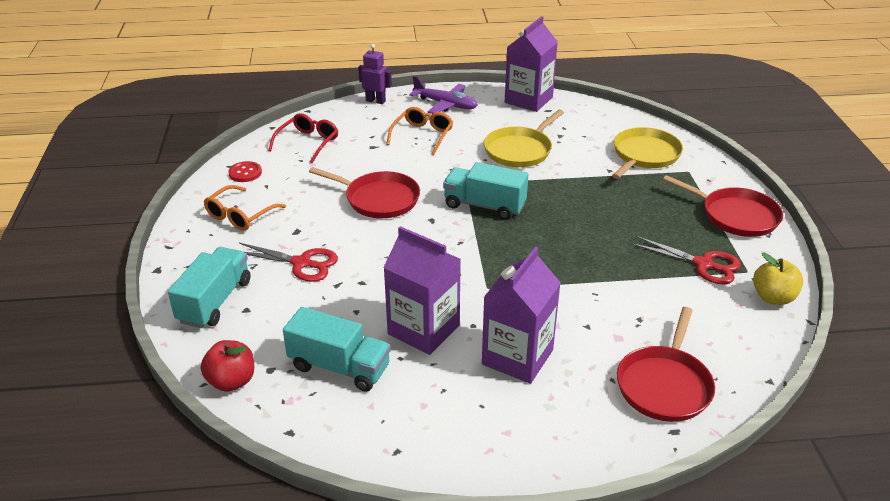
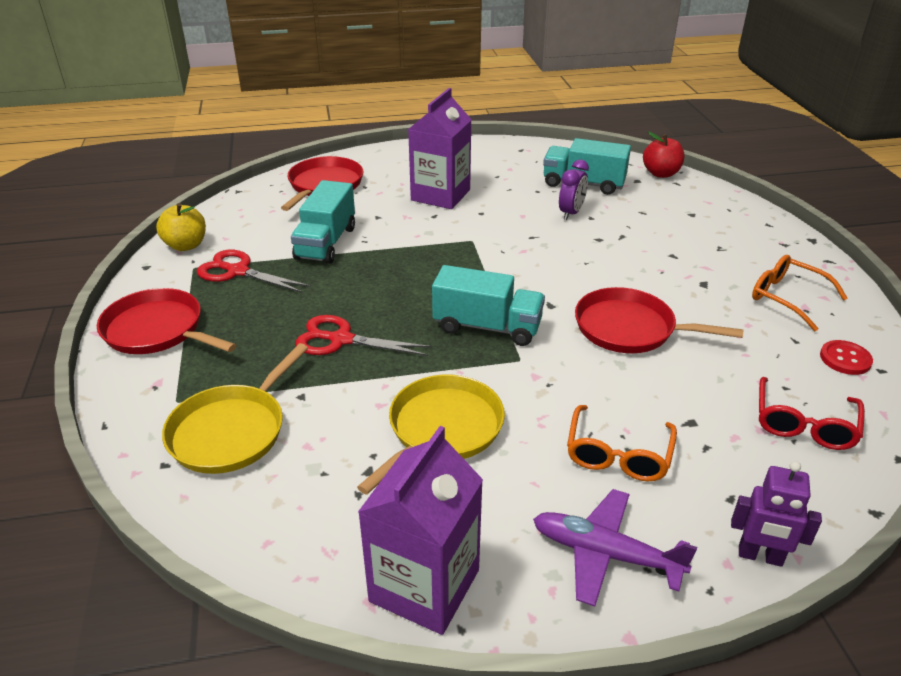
camera: 175 degrees right, 0 degrees up
(215, 301) = (726, 218): turquoise truck -> turquoise truck (326, 243)
(240, 215) = (787, 298): orange glasses -> orange glasses turned 75 degrees counterclockwise
(301, 263) = (671, 252): red scissors -> red scissors (341, 340)
(375, 319) = (571, 213): none -> purple clock
(423, 330) = (524, 208): purple carton -> none

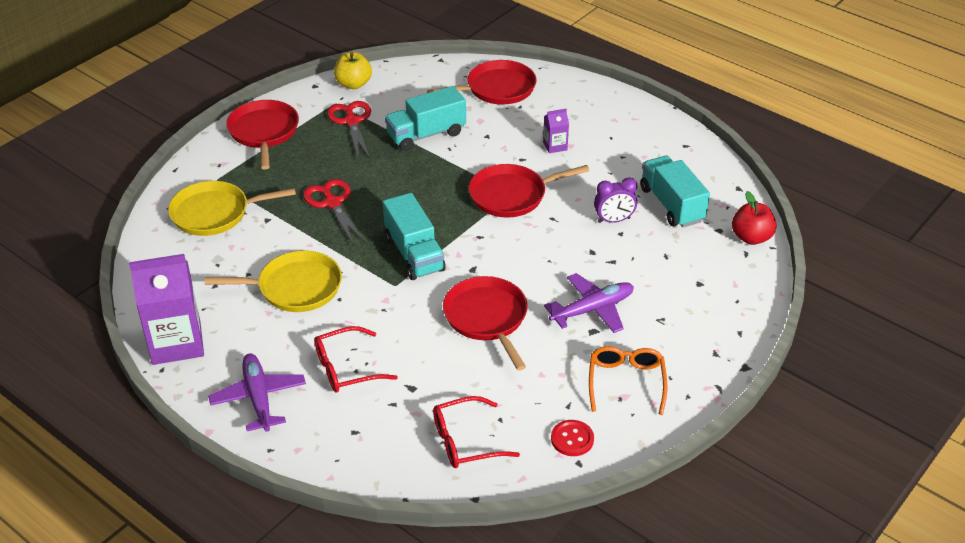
camera: 50 degrees right, 5 degrees up
(440, 195) = (555, 146): purple carton -> purple carton, size x0.46
(475, 241) = (511, 195): none -> red pan
(618, 454) = (346, 368): orange glasses -> red glasses
(675, 271) = (592, 309): none -> purple plane
(760, 556) = (315, 461): purple robot -> none

